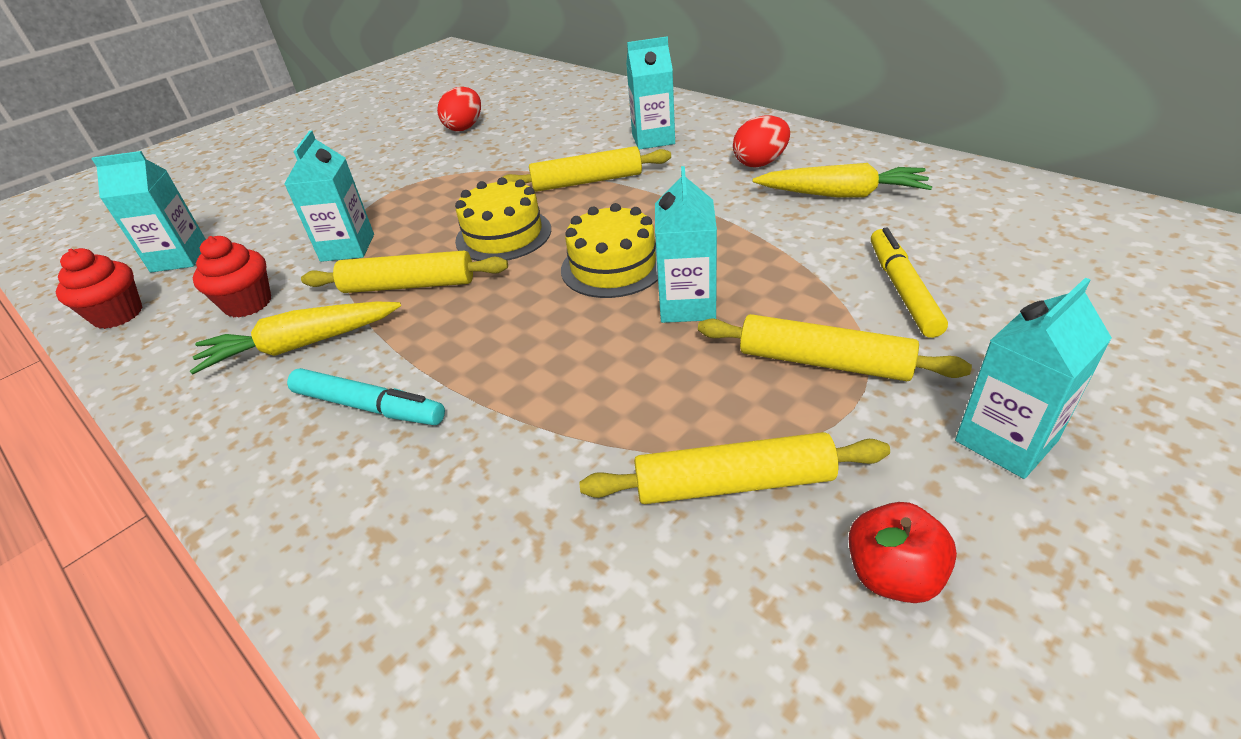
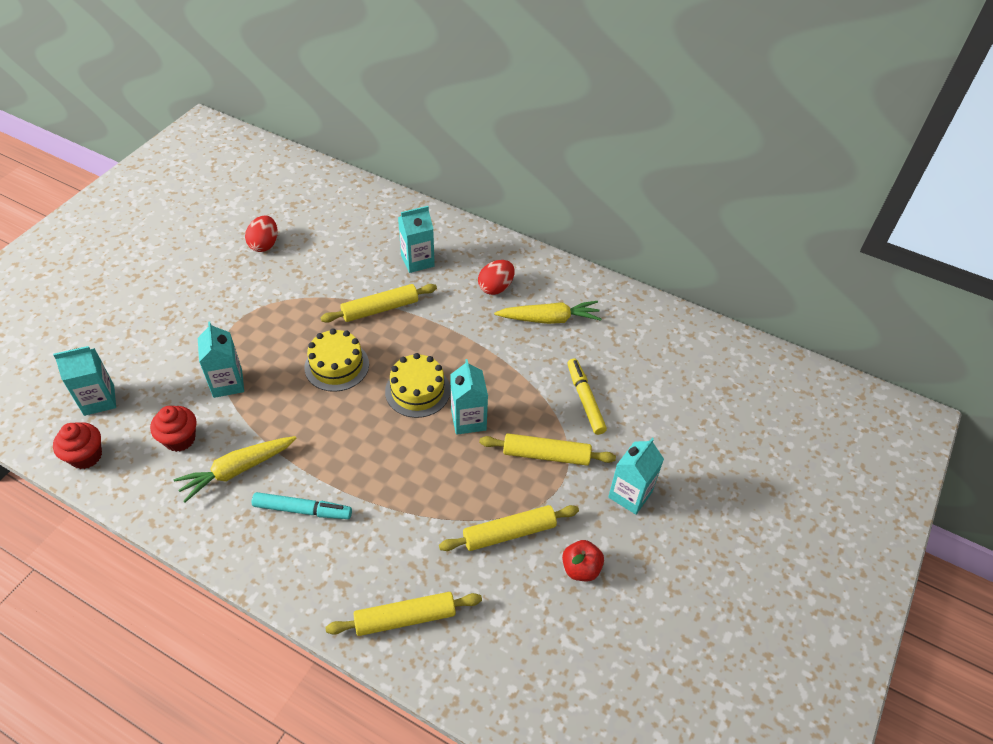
camera: 20 degrees left, 10 degrees up
(409, 285) = (288, 415): yellow rolling pin -> yellow rolling pin (405, 618)

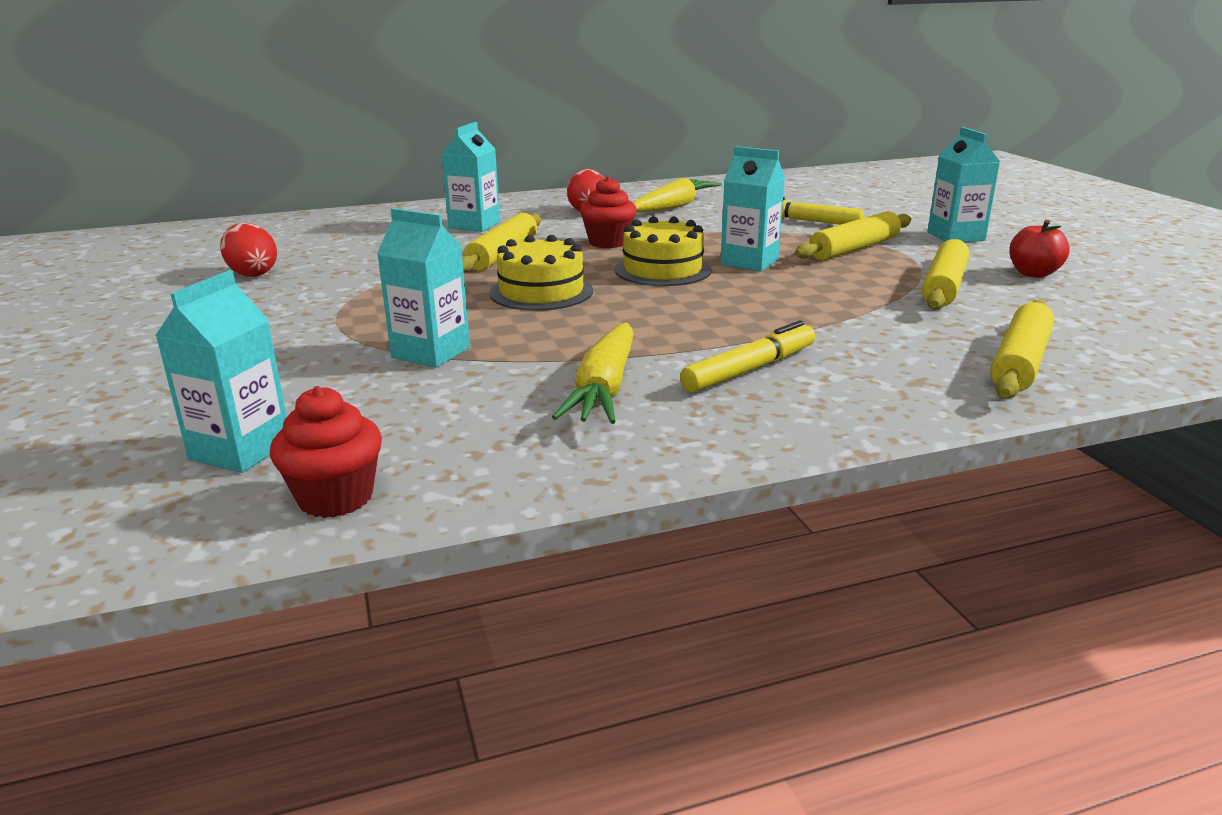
camera: 45 degrees left, 25 degrees down
(180, 439) = (465, 410): red cupcake -> red cupcake (608, 242)
(302, 510) = (750, 369): turquoise marker -> yellow marker

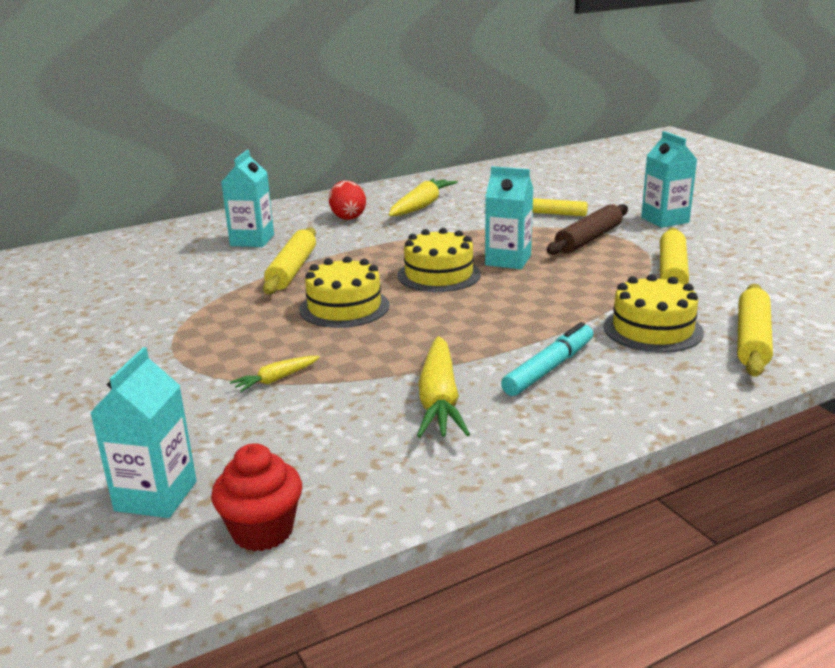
camera: 10 degrees left, 0 degrees up
(252, 274) = (70, 311): red egg -> none
(431, 352) = (276, 379): turquoise carton -> yellow carrot
(608, 242) = (380, 249): red cupcake -> none
(750, 369) = (549, 368): yellow marker -> turquoise marker
(854, 248) = (588, 239): yellow rolling pin -> brown rolling pin
(895, 341) = (652, 329): none -> yellow cake
(1033, 273) = (736, 252): red apple -> none

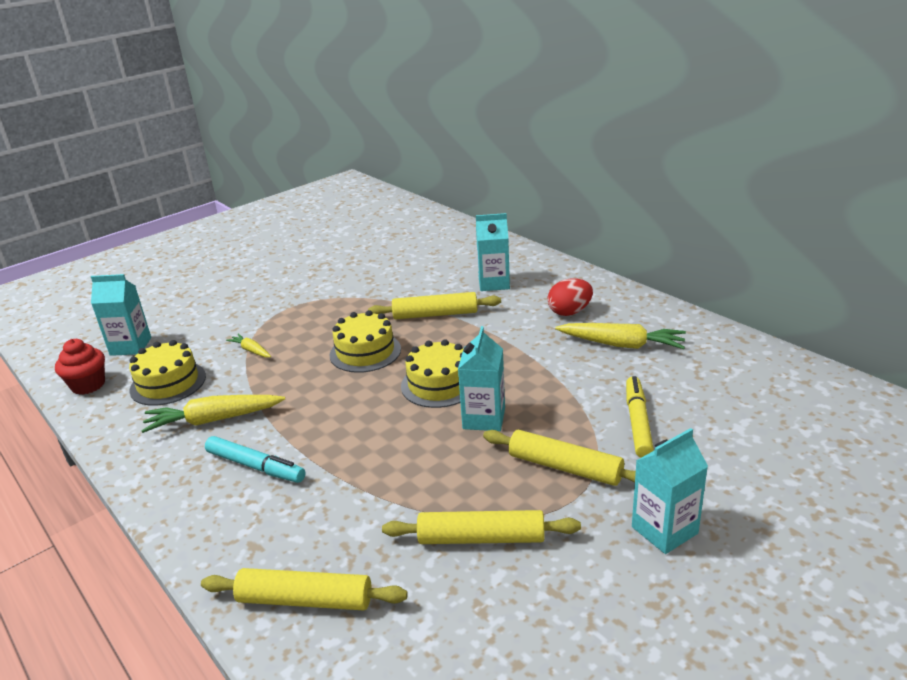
camera: 80 degrees right, 5 degrees up
(588, 239) = (565, 467): brown rolling pin -> yellow rolling pin
(652, 329) = (328, 525): yellow cake -> yellow cake (168, 383)

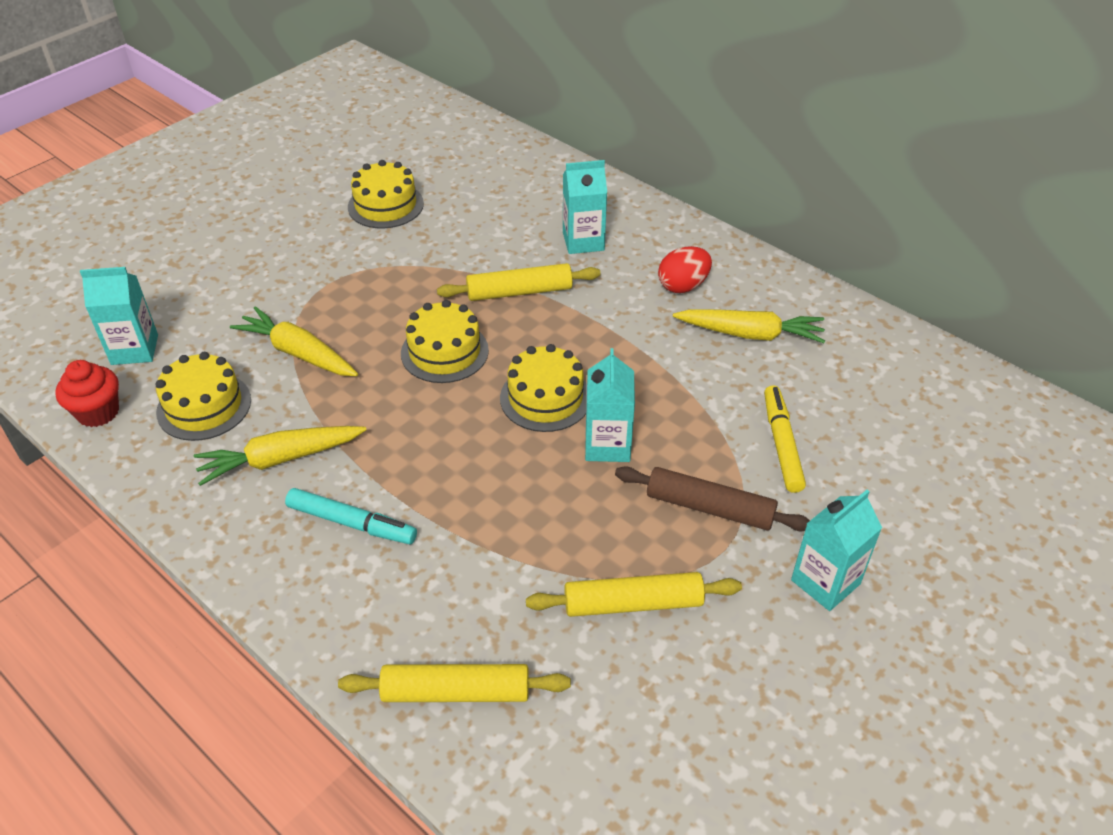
camera: 10 degrees left, 15 degrees up
(251, 350) = (298, 353): yellow carrot -> yellow carrot, size x1.92
(346, 261) = (385, 205): none -> yellow cake
(565, 467) = (710, 508): yellow rolling pin -> brown rolling pin

